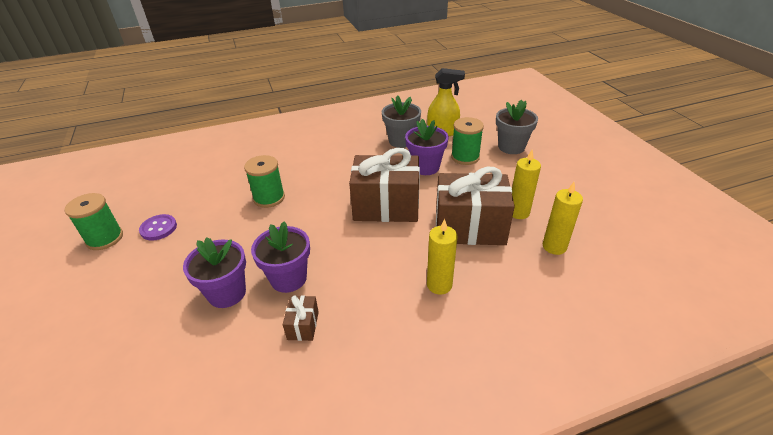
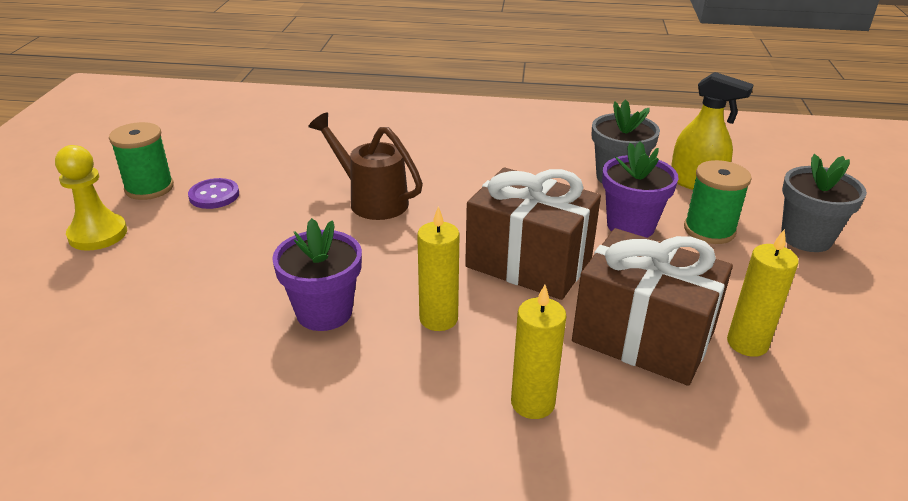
camera: 25 degrees right, 5 degrees down
(89, 284) = (98, 234): none -> yellow pawn
(227, 293) = (236, 302): purple flower pot -> none
(269, 198) = (371, 200): green spool -> brown watering can
(303, 325) = (300, 380): brown gift -> none
(554, 246) = (778, 420): yellow candle -> yellow candle (438, 319)

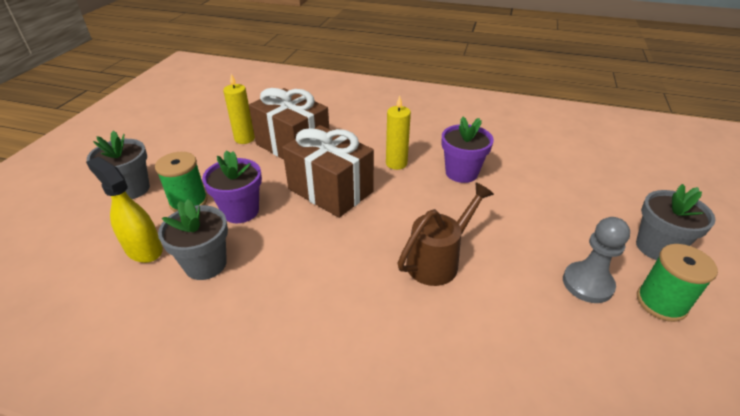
camera: 170 degrees left, 5 degrees up
(98, 234) = (657, 247): yellow pawn -> grey flower pot
(214, 195) = (587, 283): purple button -> grey pawn
(371, 200) = (438, 260): brown watering can -> brown watering can turned 90 degrees counterclockwise
(532, 403) = (361, 127): yellow candle -> none

